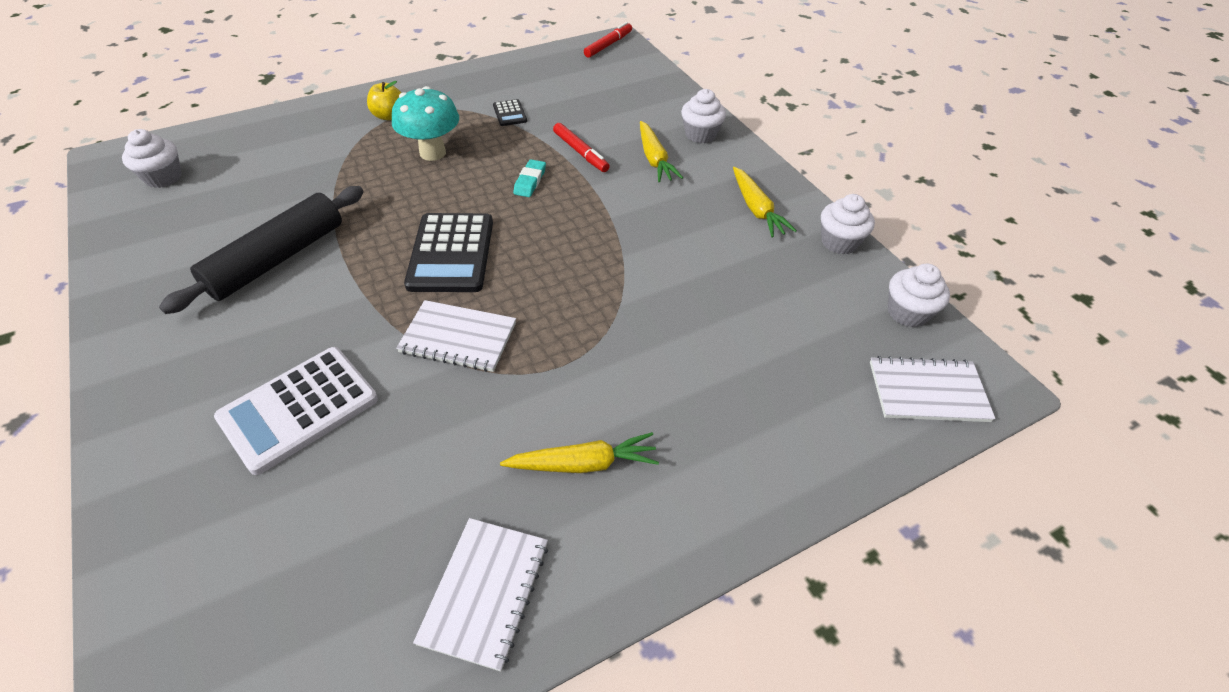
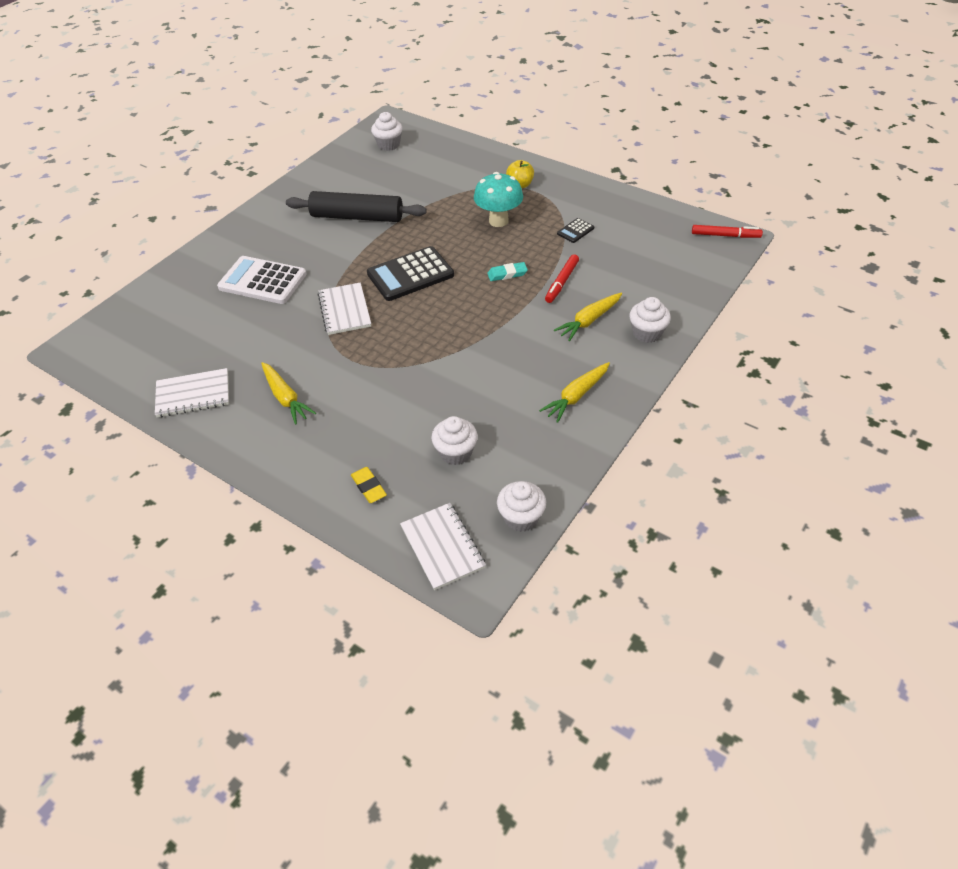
camera: 65 degrees right, 0 degrees up
(805, 427) = (369, 487): none -> yellow eraser
(839, 242) = (575, 456): white cupcake -> white cupcake (455, 452)

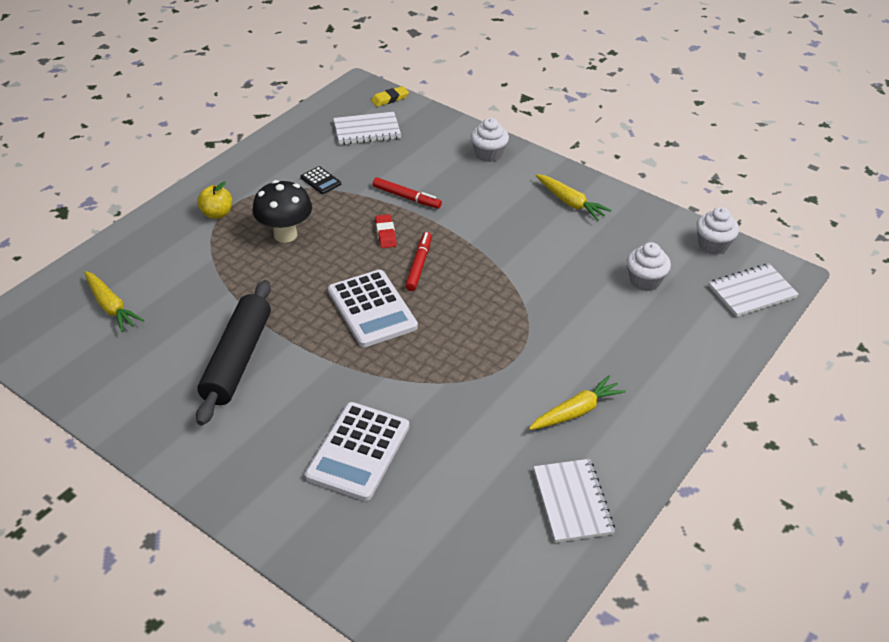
camera: 90 degrees left, 5 degrees down
(344, 310) = (429, 366): white notebook -> white notebook (367, 130)
(369, 487) = (693, 340): yellow eraser -> yellow eraser (390, 99)
(388, 145) = (65, 329): white cupcake -> none
(410, 275) = (372, 309): black calculator -> white calculator
(498, 221) = (285, 235): turquoise mushroom -> black mushroom
(507, 274) = (385, 234): turquoise eraser -> red eraser
(589, 321) = (468, 185): yellow carrot -> yellow carrot (111, 307)
(725, 235) = (353, 92): red marker -> red marker (419, 265)

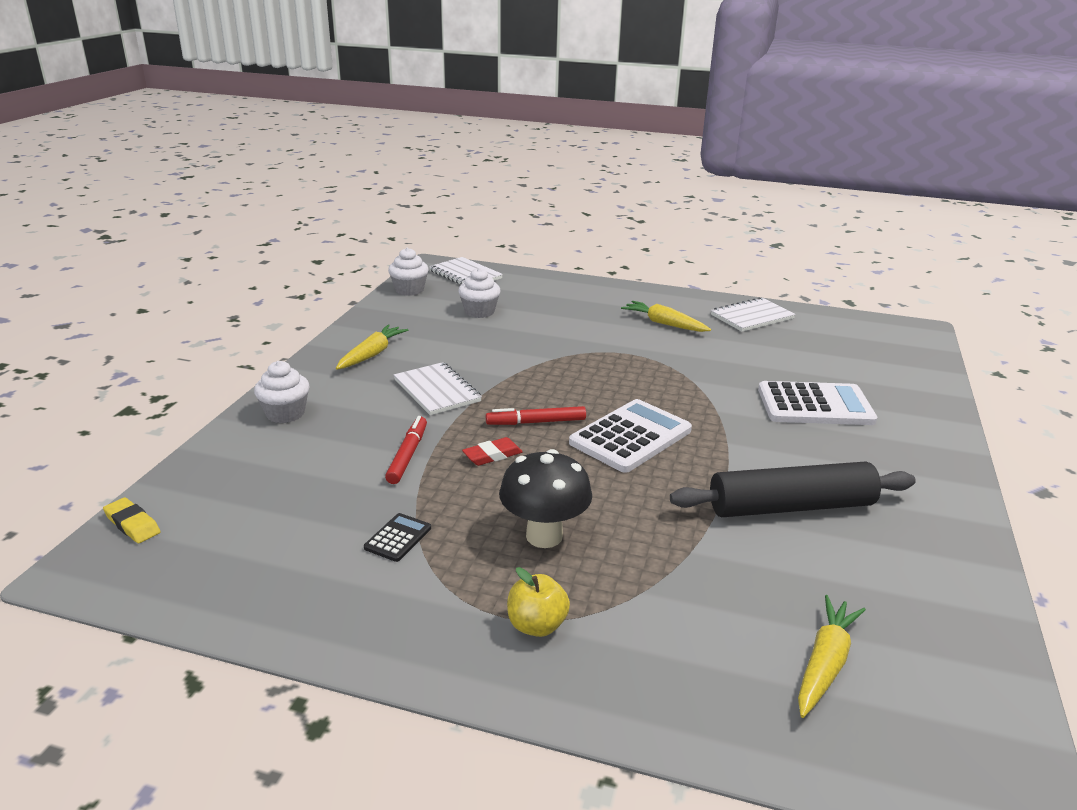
camera: 110 degrees left, 15 degrees down
(367, 130) = (239, 526): white notebook -> white notebook (437, 391)

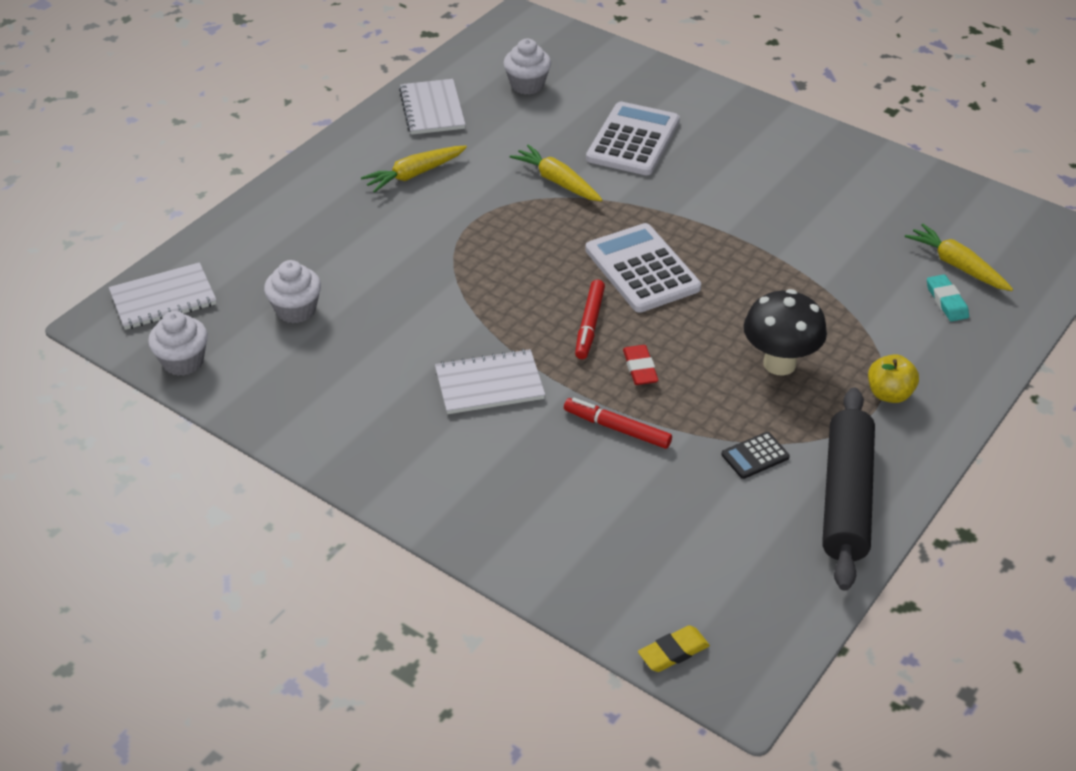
camera: 70 degrees left, 15 degrees up
(285, 413) = (487, 517): white cupcake -> white cupcake (527, 85)
(372, 354) = (368, 425): yellow carrot -> yellow carrot (557, 181)
(398, 538) = (755, 456): black calculator -> black calculator turned 75 degrees counterclockwise
(743, 660) = (946, 301): none -> turquoise eraser
(790, 506) = (781, 214): black rolling pin -> black rolling pin (845, 498)

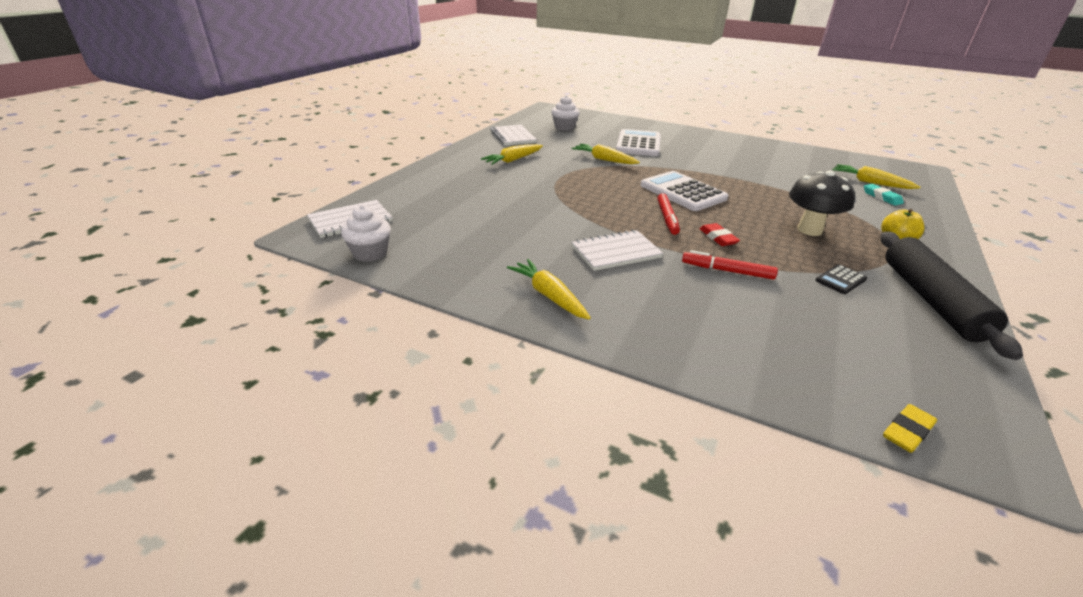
camera: 10 degrees left, 10 degrees down
(296, 310) = (453, 221): white cupcake -> none
(380, 448) = (549, 295): none -> yellow carrot

